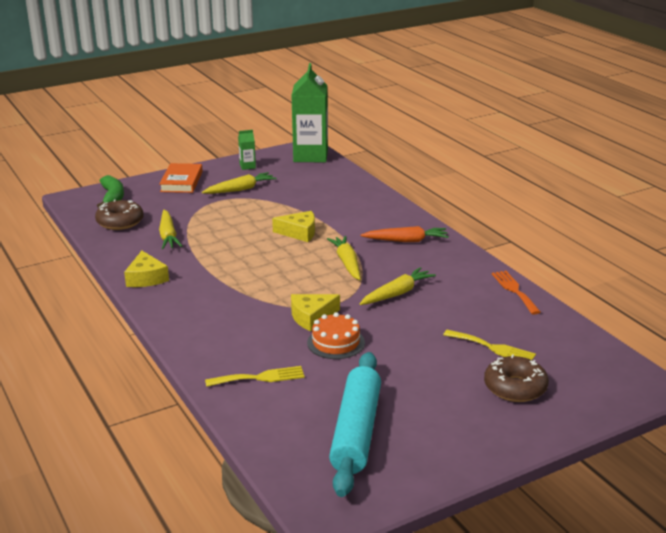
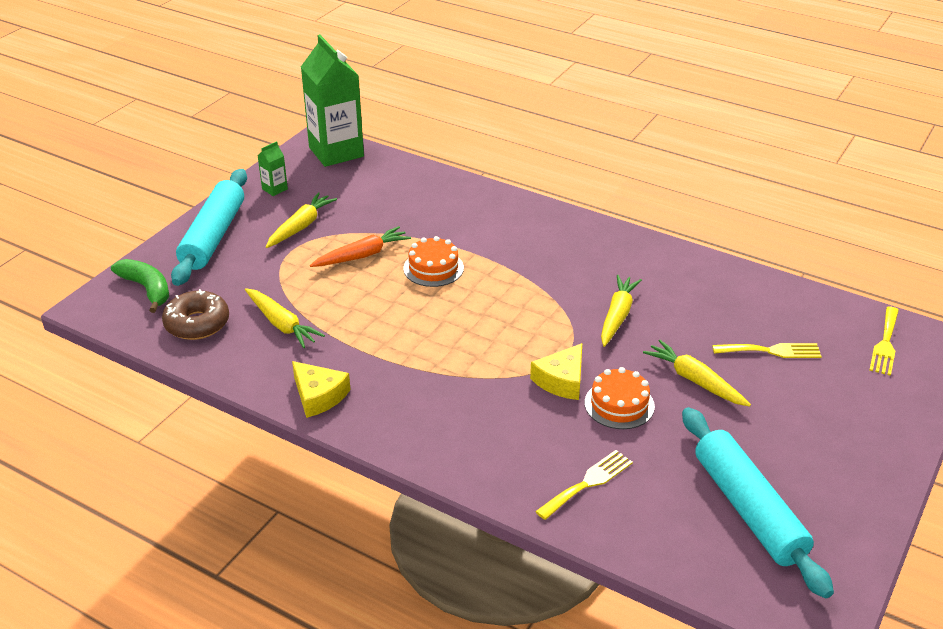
camera: 30 degrees left, 10 degrees up
(181, 181) = (214, 236): orange book -> turquoise rolling pin
(299, 232) = (433, 268): yellow cheese -> orange cake
(347, 263) = (527, 293): yellow carrot -> yellow carrot (695, 380)
(406, 241) = (559, 241): orange carrot -> orange carrot (362, 255)
(514, 290) = (724, 271): orange fork -> none
(515, 387) = (835, 392): brown donut -> none
(597, 372) = (885, 344): none -> yellow fork

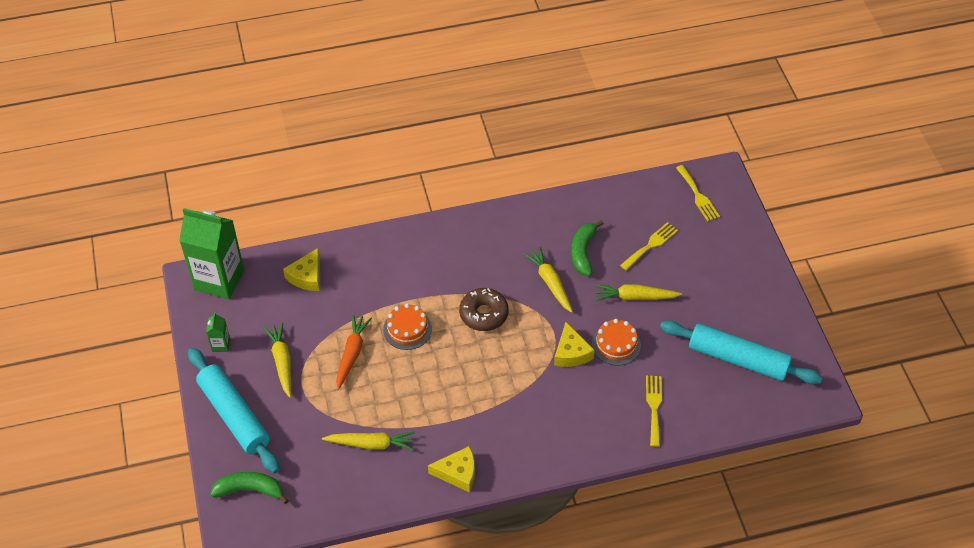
camera: 45 degrees left, 15 degrees up
(197, 323) = (319, 487): brown donut -> brown donut (483, 314)
(405, 187) = (306, 276): none -> yellow cheese
(686, 314) = (583, 252): none -> green banana

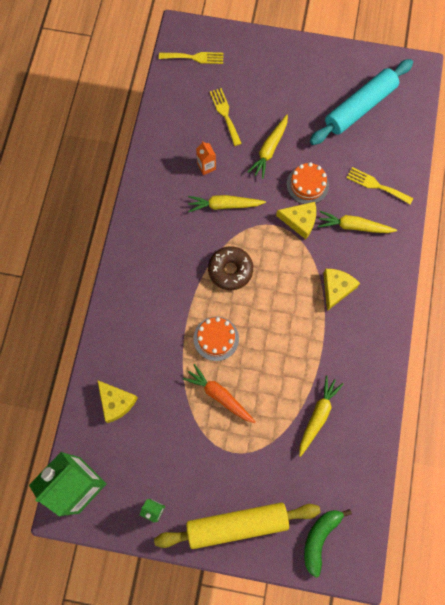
camera: 65 degrees left, 20 degrees up
(234, 415) = (237, 524): turquoise rolling pin -> yellow rolling pin
(282, 362) = (199, 460): yellow carrot -> yellow carrot (354, 226)
(458, 473) = (374, 357): yellow cheese -> yellow cheese (336, 288)
(583, 252) = (206, 166): green banana -> orange carton

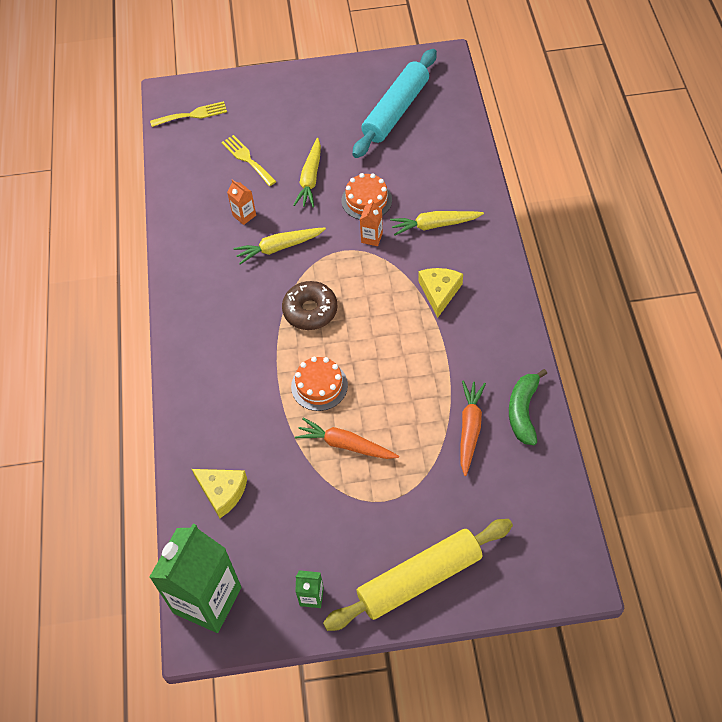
camera: 15 degrees left, 15 degrees down
(300, 221) = (372, 238): yellow cheese -> orange carton
(318, 416) = (470, 429): yellow carrot -> orange carrot
(320, 538) = (524, 560): green banana -> green banana (523, 411)
(376, 185) = (443, 179): yellow fork -> none

